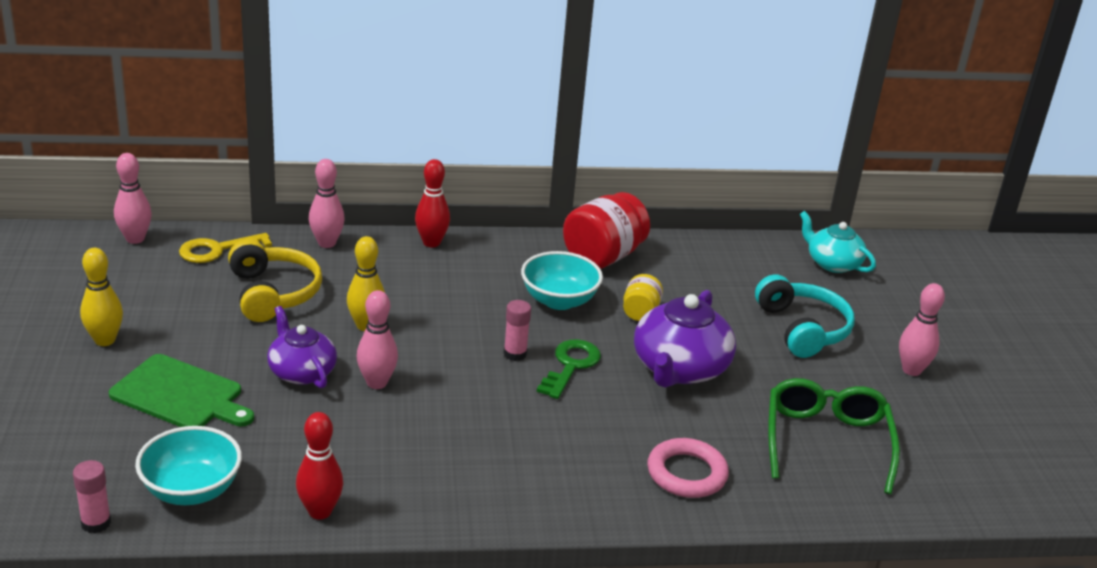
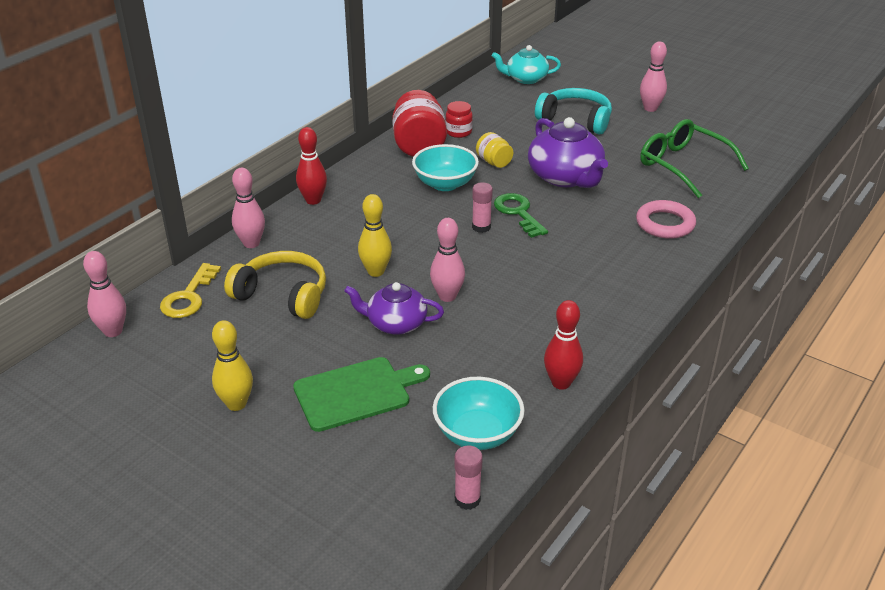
camera: 45 degrees left, 5 degrees up
(663, 268) = (458, 132): none -> red jar

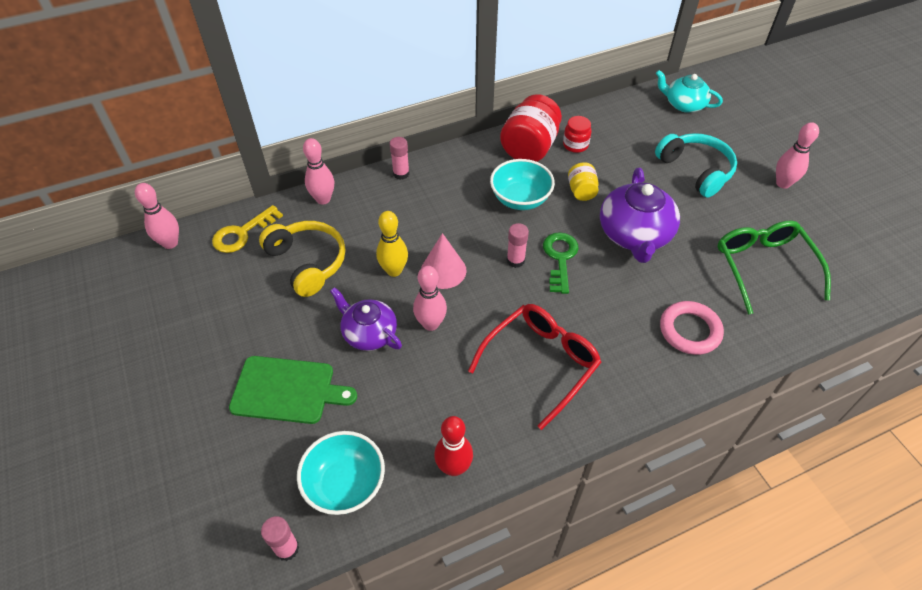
camera: 30 degrees right, 15 degrees up
(236, 404) = (198, 356): yellow bowling pin -> none
(313, 200) = (401, 174): red bowling pin -> pink glue stick
(422, 256) = (443, 270): none -> pink cone
(568, 287) = (541, 363): none -> red glasses

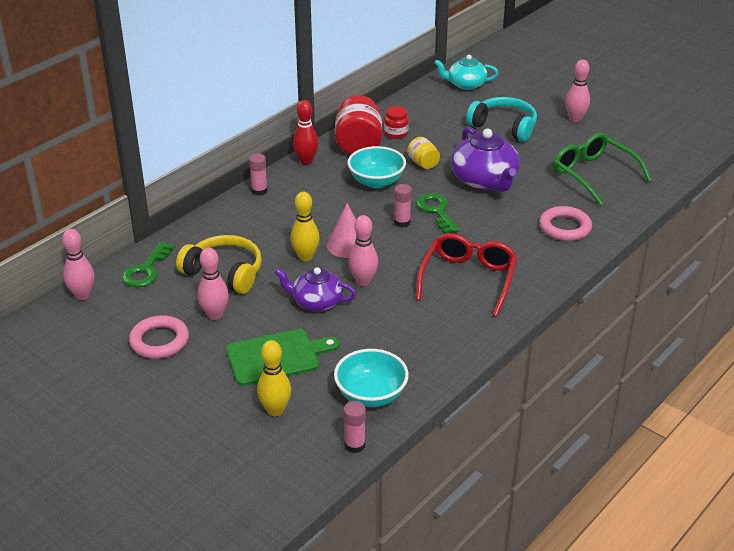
camera: 25 degrees left, 15 degrees down
(197, 325) = (159, 341): none -> pink ring
(242, 233) = (146, 270): yellow key -> green key
(242, 462) = (275, 410): none -> yellow bowling pin
(323, 199) = (202, 226): pink bowling pin -> pink bowling pin (215, 315)
(454, 467) = (447, 359): red bowling pin -> red bowling pin (306, 161)

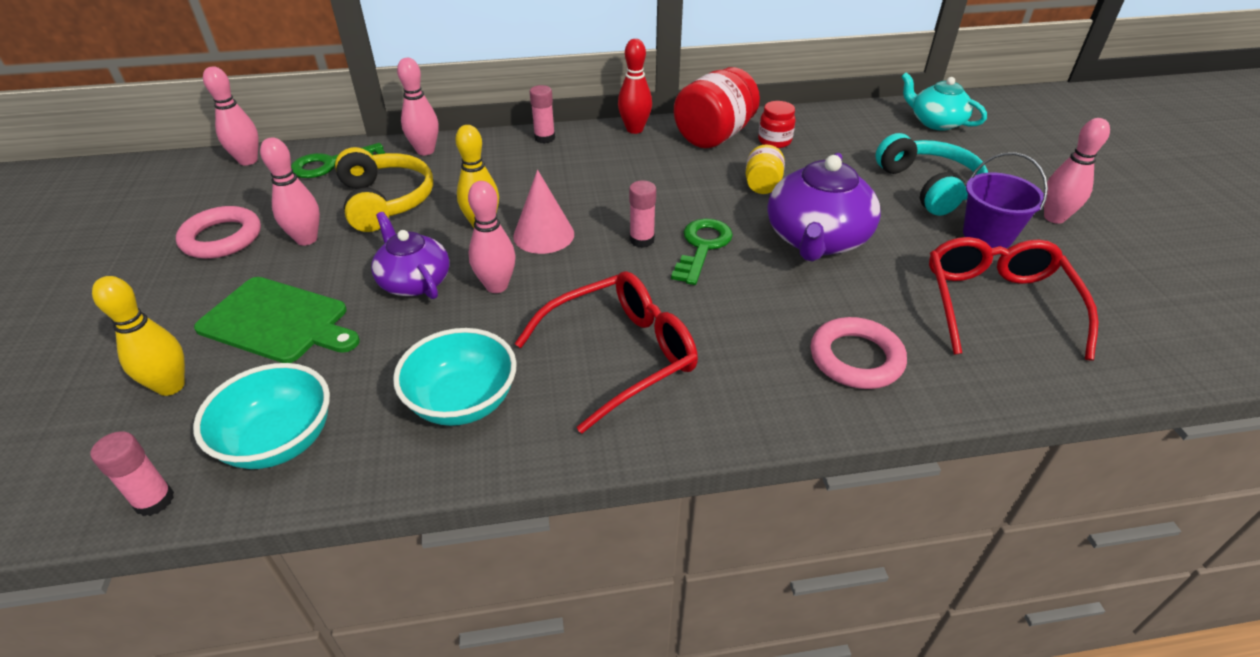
camera: 40 degrees right, 5 degrees up
(195, 233) = (425, 151): none -> pink bowling pin
(376, 181) = (678, 181): turquoise bowl -> turquoise bowl (463, 402)
(556, 142) = (987, 235): none -> purple bucket
(593, 174) = (996, 304): green glasses -> red glasses

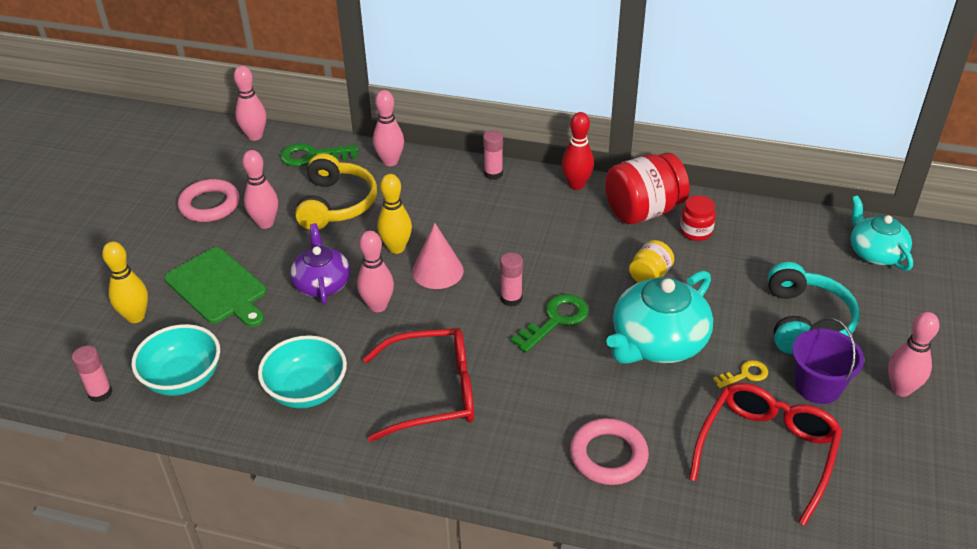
camera: 25 degrees right, 0 degrees up
(816, 239) = (657, 342): purple teapot -> turquoise teapot
(918, 244) = (745, 375): none -> yellow key

